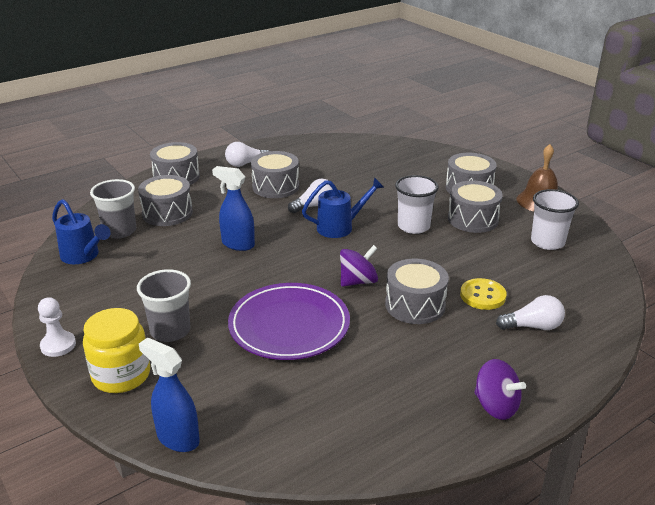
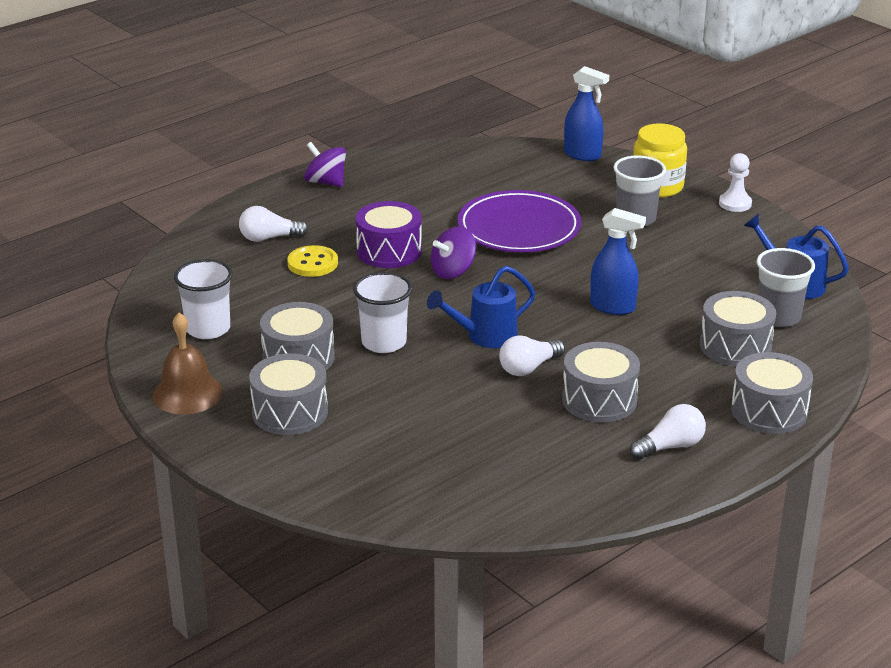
camera: 175 degrees right, 0 degrees up
(415, 305) = (389, 251): grey drum -> purple drum

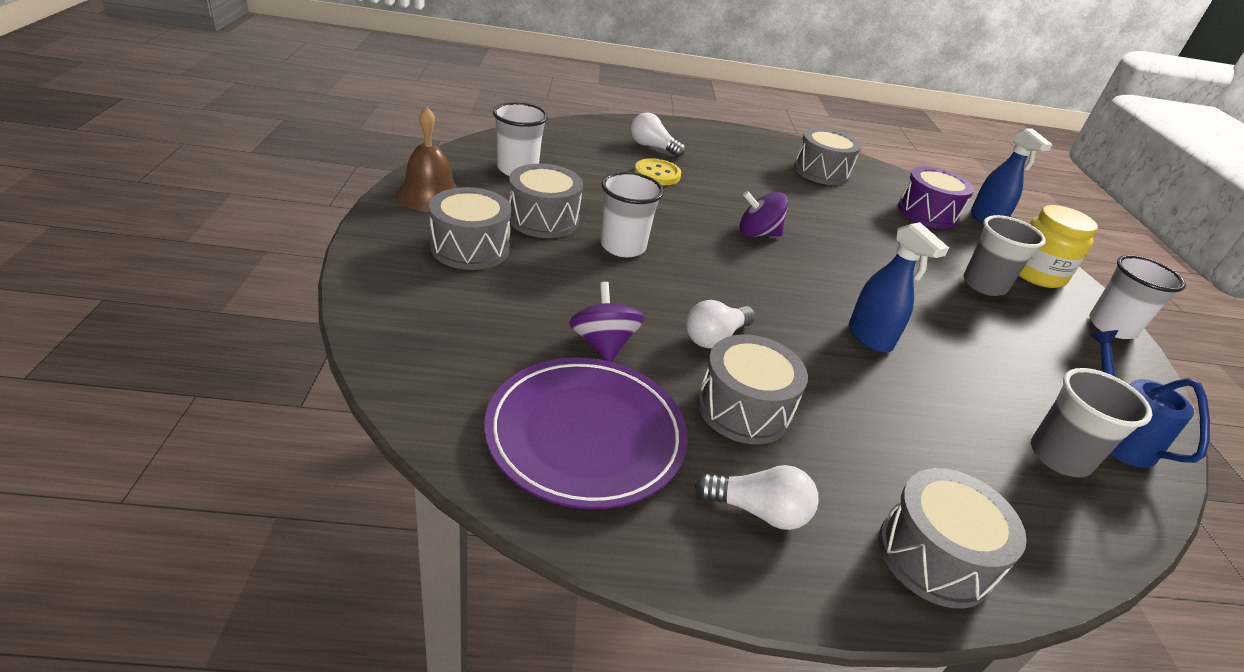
camera: 35 degrees right, 5 degrees up
(326, 182) = (745, 140): purple spinning top -> purple spinning top (603, 344)
(389, 251) = (726, 196): purple drum -> purple drum (927, 213)
(485, 336) = (713, 291): blue watering can -> none
(519, 228) = (859, 236): purple plate -> purple plate (585, 435)
(529, 368) = (715, 337): white light bulb -> white light bulb turned 45 degrees counterclockwise
(735, 203) = (1111, 327): white pawn -> white cup
(735, 346) = (969, 454): grey drum -> grey drum (821, 172)

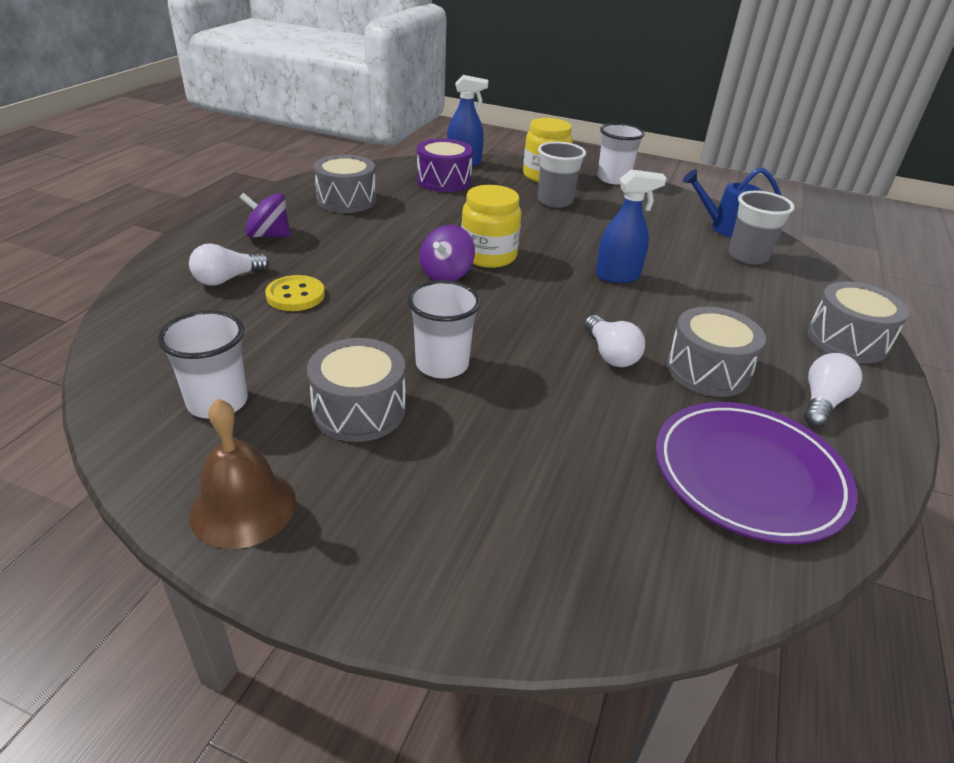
camera: 65 degrees left, 0 degrees up
(470, 248) = (404, 491): grey drum -> none
(603, 344) = (615, 427): purple spinning top -> purple spinning top (268, 235)
(815, 252) = (488, 256): none -> yellow jar

